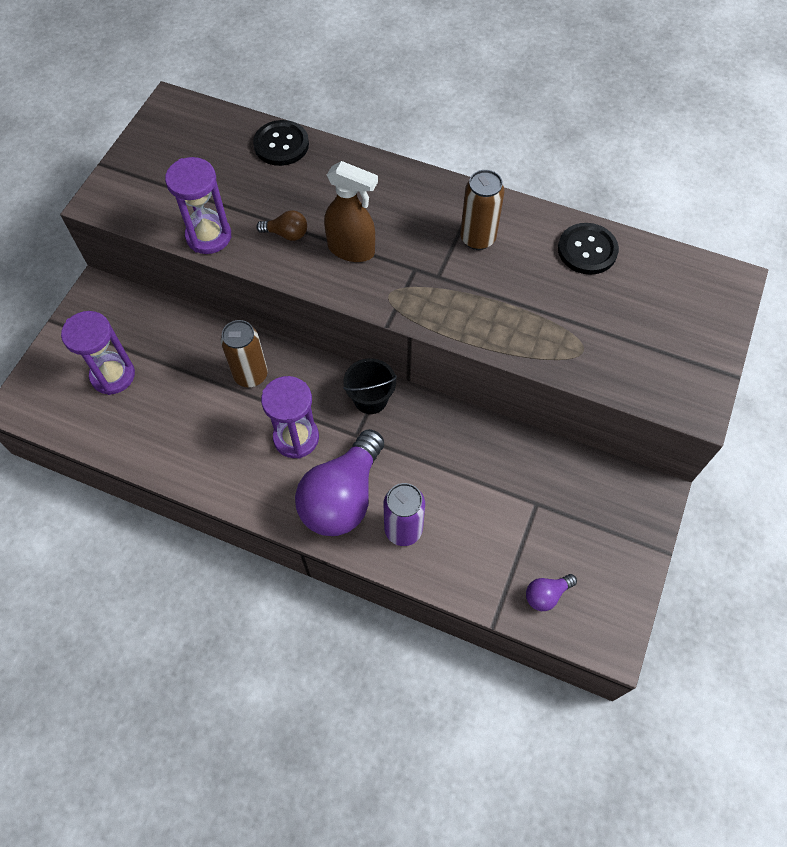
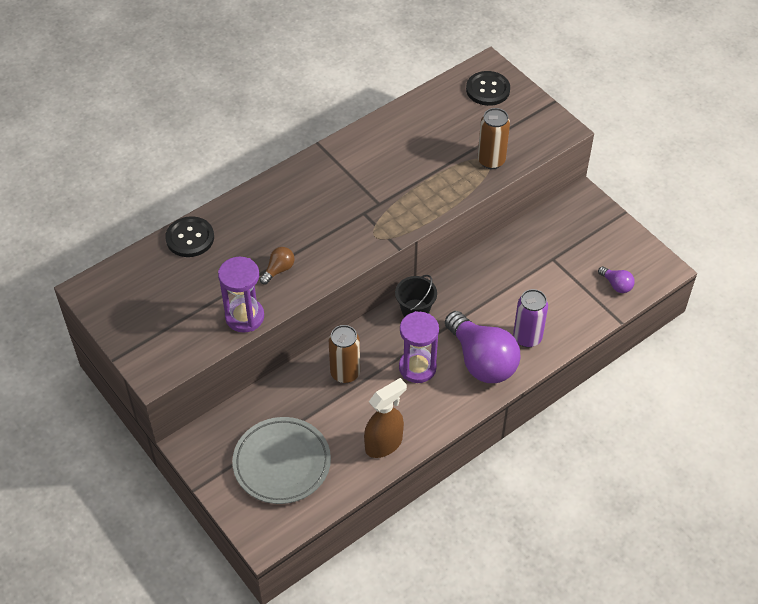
camera: 60 degrees left, 10 degrees down
(113, 375) = (282, 463): purple hourglass -> grey plate
(352, 250) = (321, 239): brown spray bottle -> brown spray bottle (384, 444)
(477, 238) = (363, 168): brown can -> brown can (491, 161)
(546, 595) = (616, 285): purple light bulb -> purple light bulb turned 45 degrees counterclockwise
(587, 250) = (415, 119): black button -> black button (487, 89)

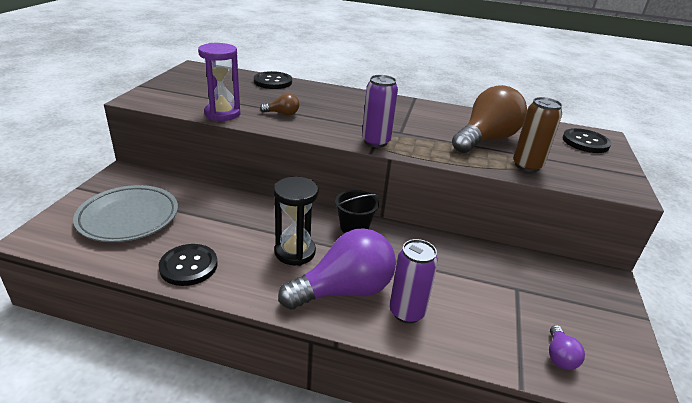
camera: 50 degrees right, 20 degrees down
(345, 373) = (251, 215): brown can -> none
(383, 233) = (375, 142): none -> purple can
(384, 444) = (188, 266): brown spray bottle -> black button
(417, 367) = (295, 252): purple hourglass -> black hourglass
(435, 153) = (486, 139): none -> brown light bulb
(481, 360) = (344, 290): purple light bulb -> purple light bulb turned 135 degrees counterclockwise

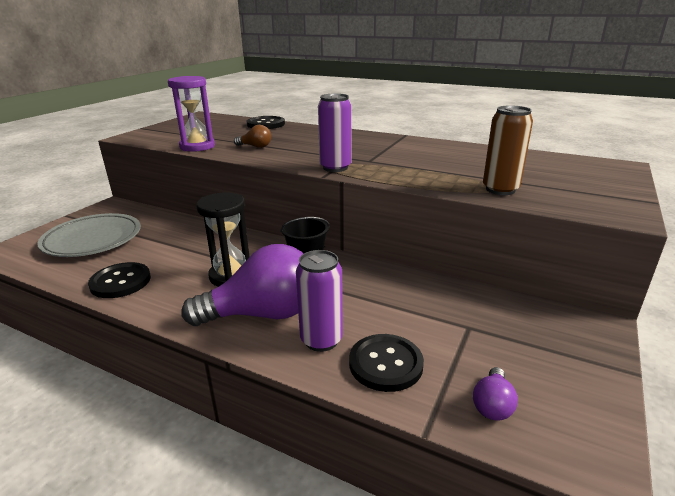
camera: 15 degrees right, 5 degrees down
(486, 139) = (464, 167): brown light bulb -> none
(585, 142) = (591, 171): black button -> black button (385, 364)

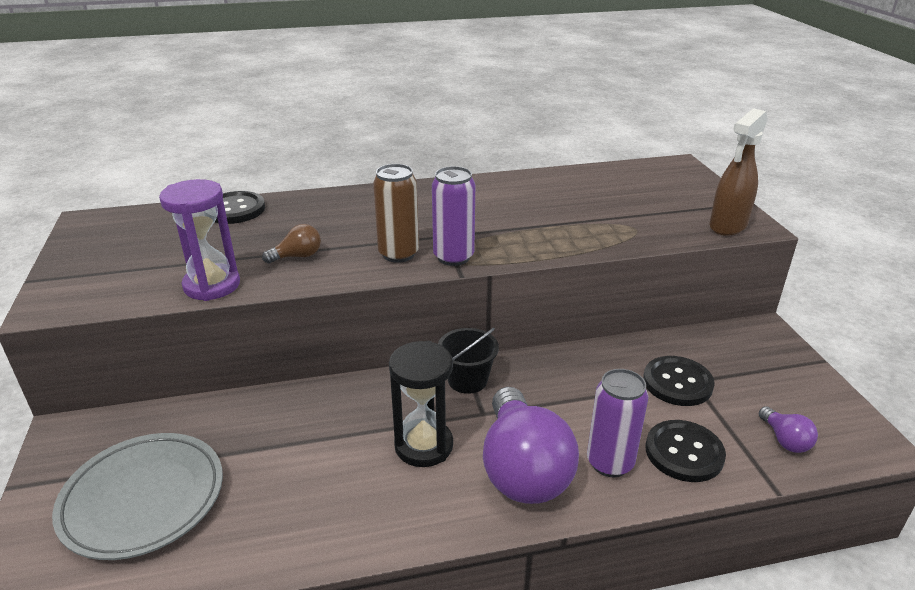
camera: 40 degrees left, 5 degrees up
(120, 282) = (300, 530): black button -> black button (677, 383)
(263, 314) = (523, 469): purple light bulb -> purple light bulb turned 135 degrees clockwise
(500, 189) = (639, 230): brown can -> brown can (398, 254)
(594, 208) = (727, 226): none -> brown spray bottle

